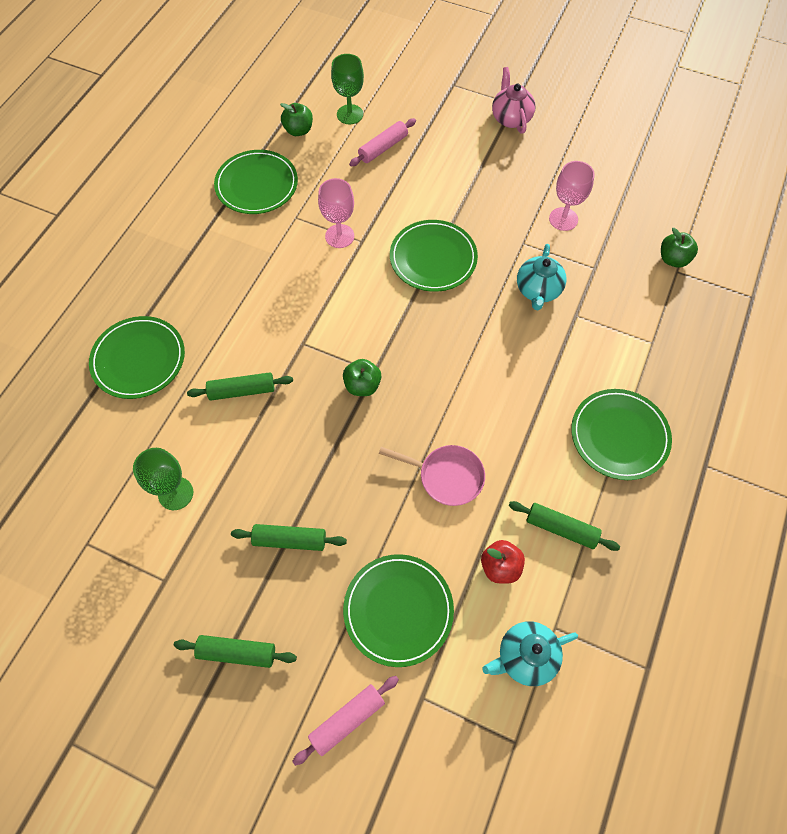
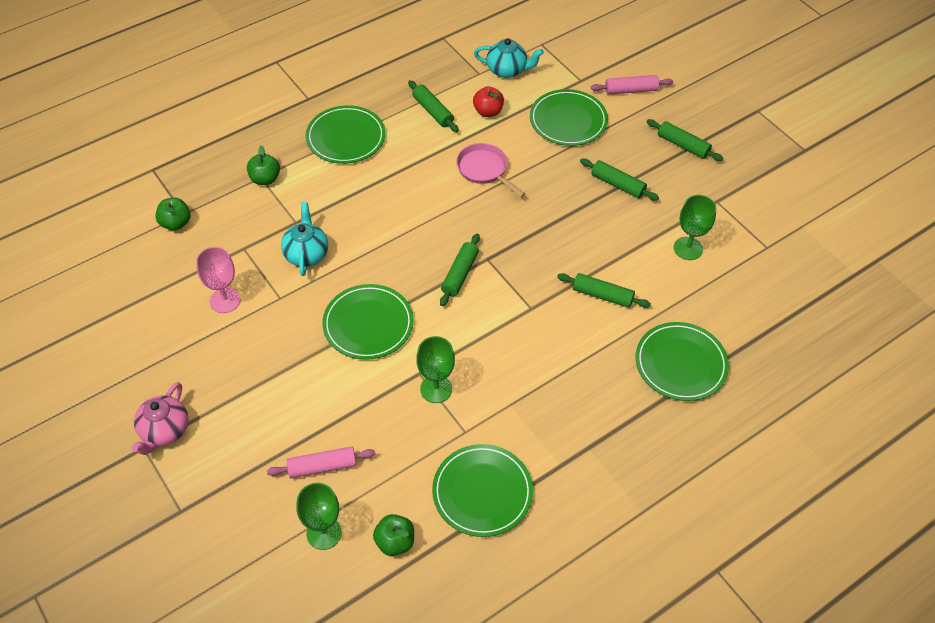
camera: 150 degrees left, 10 degrees down
(339, 236) = (436, 389): pink goblet -> green goblet
(362, 385) = (503, 253): green apple -> green apple (265, 179)
(388, 342) = (460, 274): none -> green rolling pin
(538, 290) = (306, 254): turquoise teapot -> turquoise teapot turned 45 degrees counterclockwise

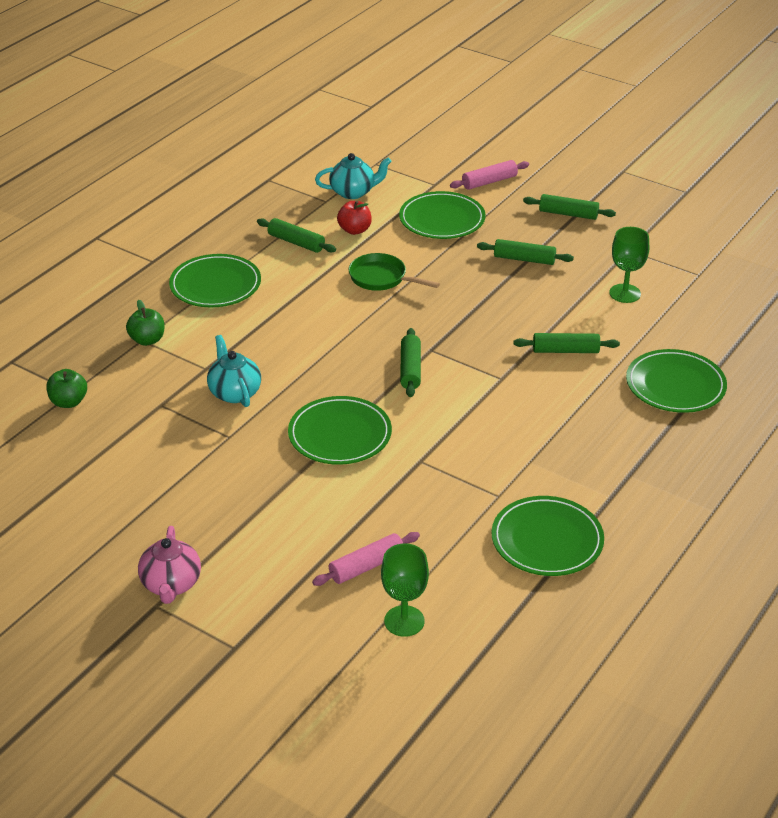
camera: 20 degrees left, 15 degrees down
(225, 300) = (168, 454): pink goblet -> none
(395, 542) = (484, 606): green apple -> none
(436, 389) = (446, 469): green goblet -> none
(484, 170) = (381, 278): pink pan -> green pan

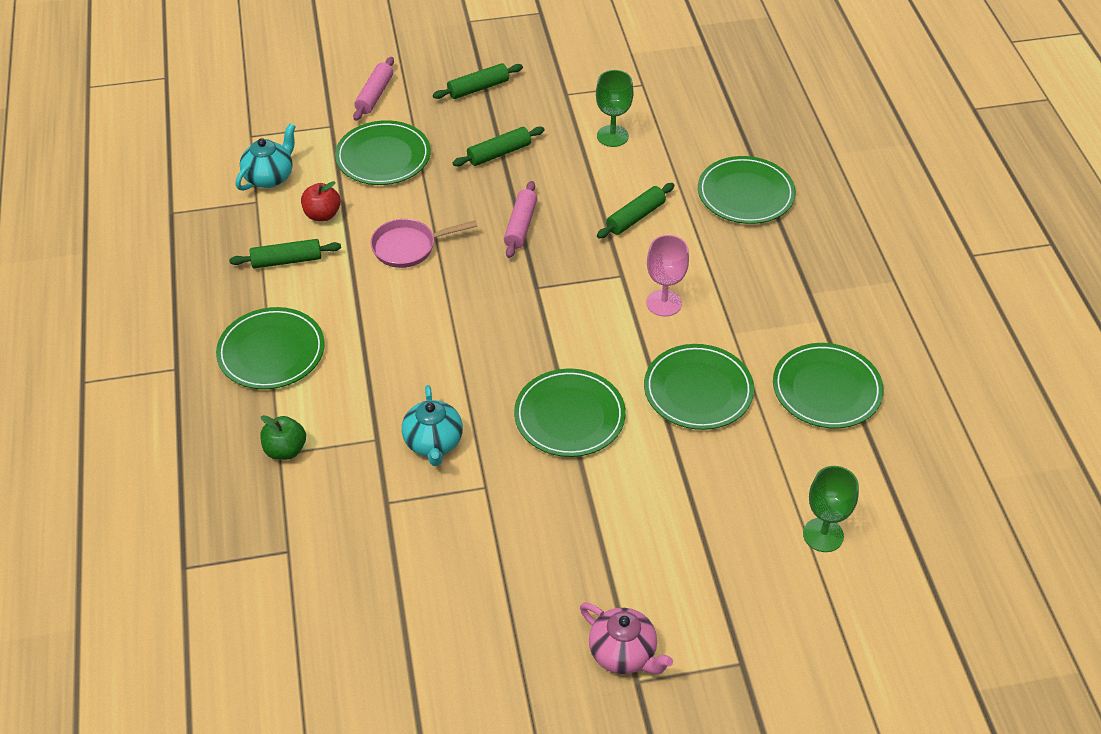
camera: 45 degrees left, 10 degrees up
(69, 402) = (299, 564): green apple -> none
(234, 392) = (433, 443): turquoise teapot -> turquoise teapot turned 120 degrees counterclockwise
(367, 566) = (740, 513): pink rolling pin -> pink rolling pin (520, 225)
(381, 278) = (408, 247): green pan -> pink pan
(410, 369) = (544, 316): green rolling pin -> none
(450, 478) = (698, 390): none -> green plate
(506, 413) = (664, 303): none -> pink goblet

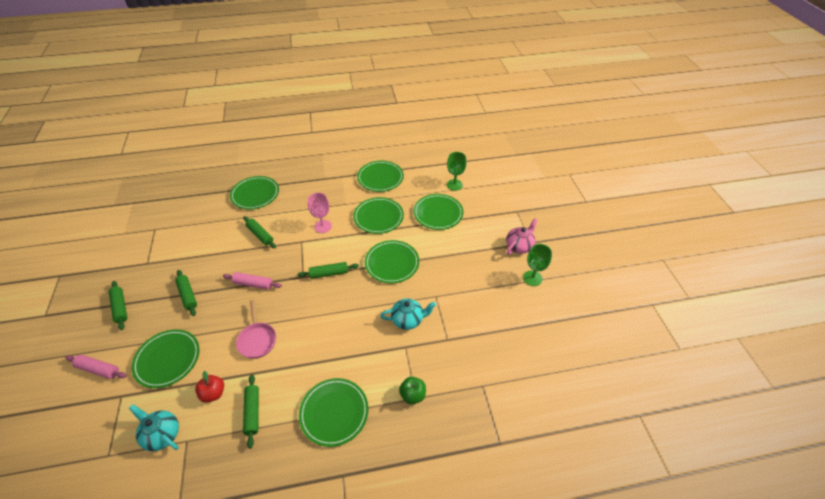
camera: 90 degrees left, 0 degrees up
(543, 322) = (329, 273): none -> green rolling pin
(612, 136) = (193, 243): green goblet -> green goblet (532, 278)
(719, 498) = (438, 213): none -> green plate

